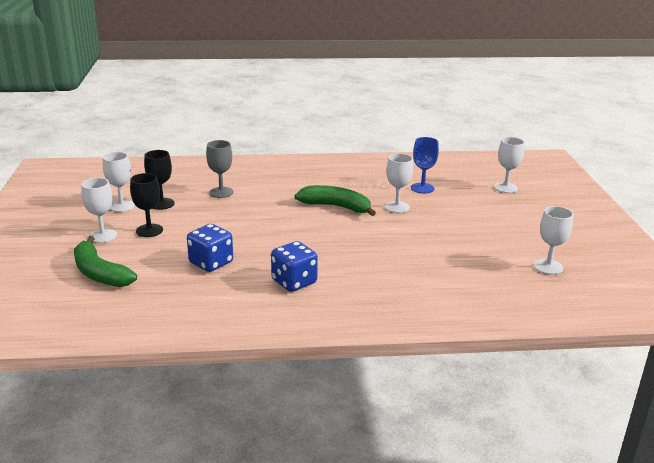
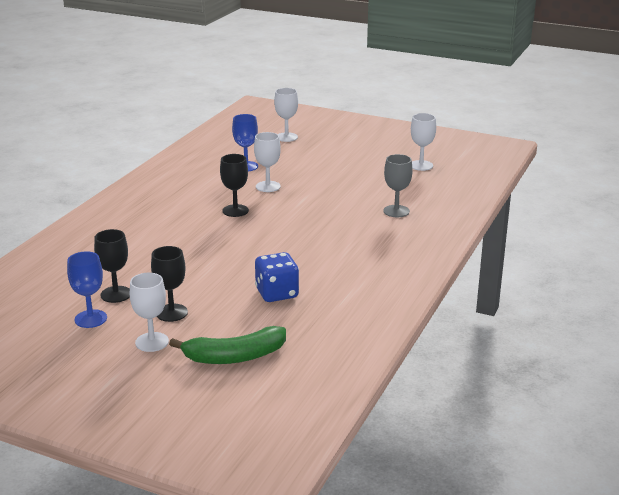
camera: 60 degrees left, 0 degrees up
(122, 206) = (90, 319): white goblet -> blue goblet
(221, 192) = (131, 256): grey goblet -> grey goblet (396, 211)
(294, 282) = (349, 263): blue dice -> none
(336, 207) = (235, 211): green banana -> black goblet

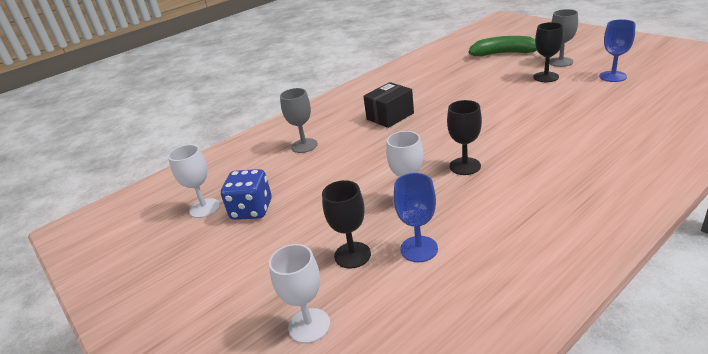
camera: 150 degrees left, 5 degrees up
(116, 294) = (595, 91): black goblet -> black goblet (352, 255)
(152, 342) = (560, 62): white goblet -> grey goblet
(277, 293) = (460, 84): blue dice -> blue dice (252, 210)
(335, 246) = (390, 116): none -> black box

